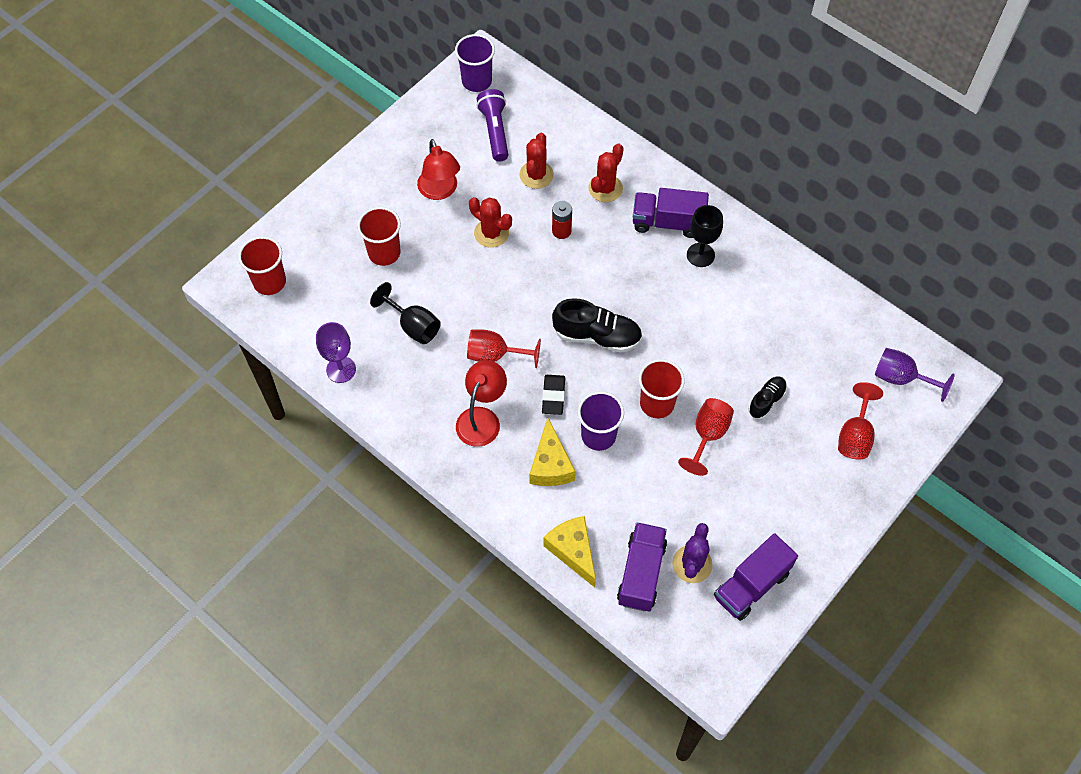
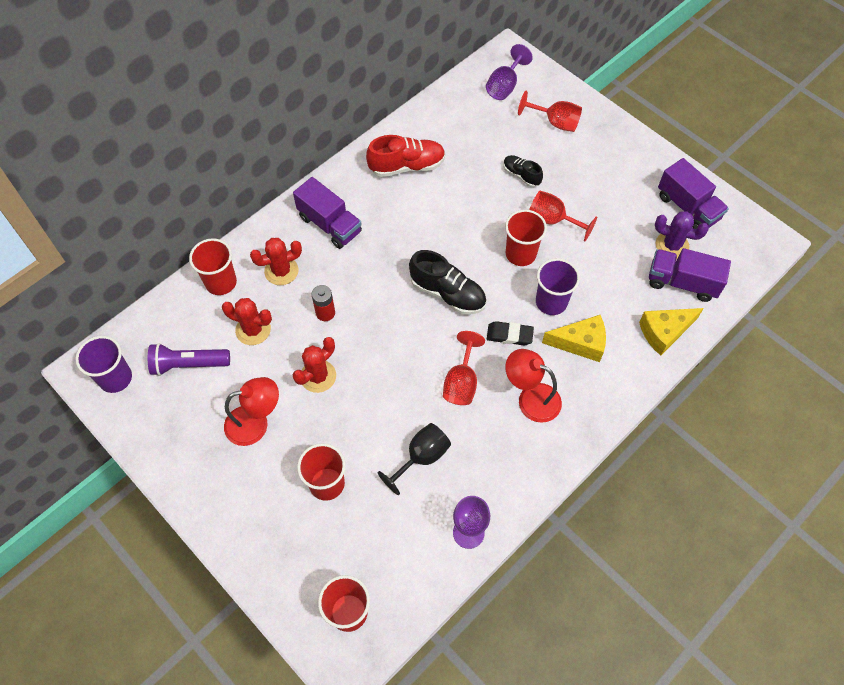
camera: 85 degrees left, 0 degrees up
(586, 141) = (221, 282): none -> red cup
(597, 336) = (448, 293): black shoe -> black shoe turned 105 degrees clockwise
(605, 188) = (281, 271): red cactus -> red cactus turned 60 degrees counterclockwise
(668, 222) = (330, 224): purple truck -> purple truck turned 60 degrees counterclockwise
(700, 255) = (369, 204): black goblet -> none
(758, 285) = (407, 166): none -> red shoe

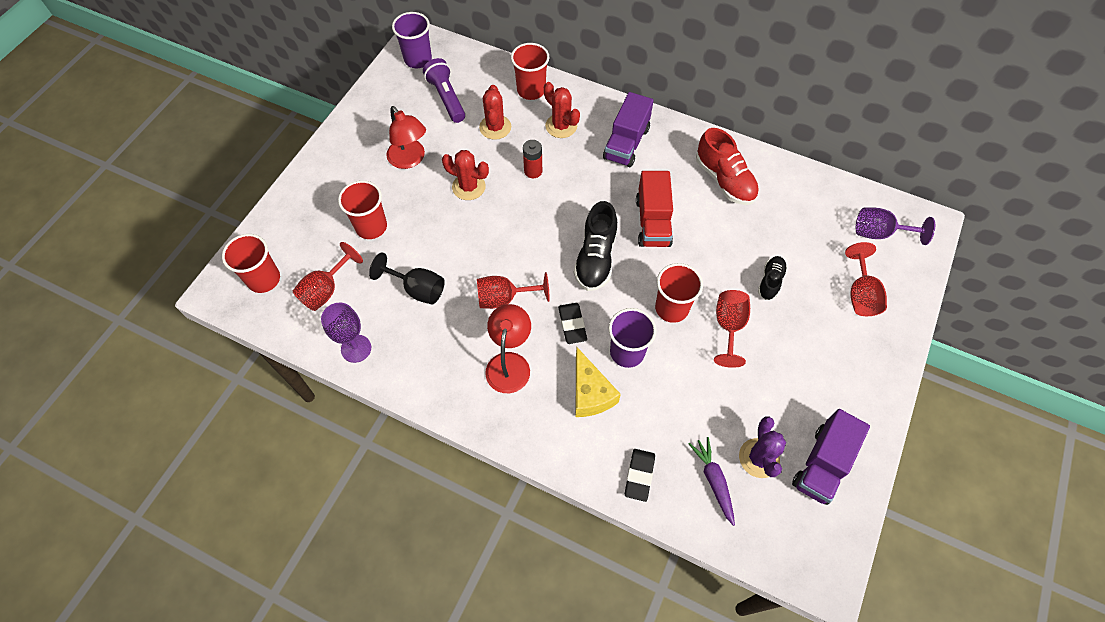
camera: 70 degrees right, 0 degrees up
(388, 547) = (326, 290): none -> red goblet
(427, 236) = (652, 222): none -> red truck
(664, 332) = (639, 475): yellow cheese -> black eraser
(682, 282) = (713, 481): purple truck -> purple carrot

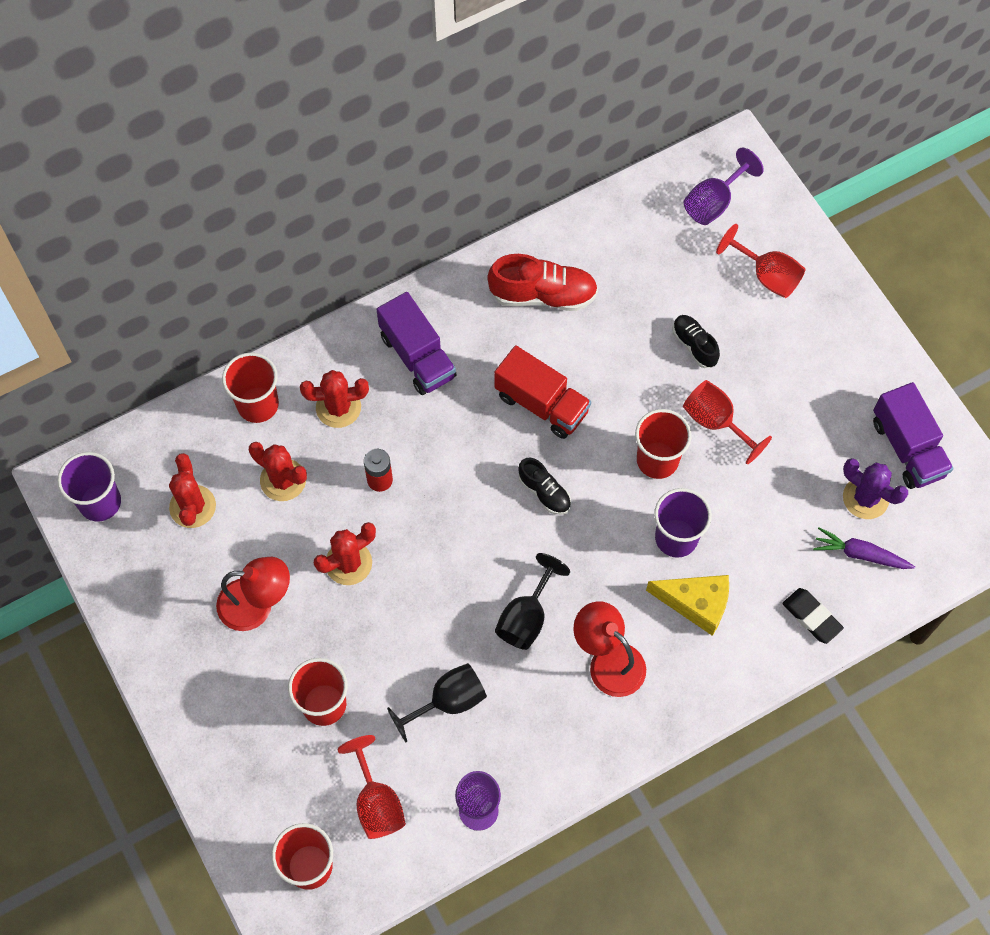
camera: 55 degrees left, 5 degrees up
(446, 98) = (192, 506): purple flashlight -> red cactus
(505, 298) = (526, 617): red goblet -> black goblet
(572, 325) = (607, 569): black eraser -> none
(595, 258) = (544, 492): black shoe -> black shoe, size x0.59

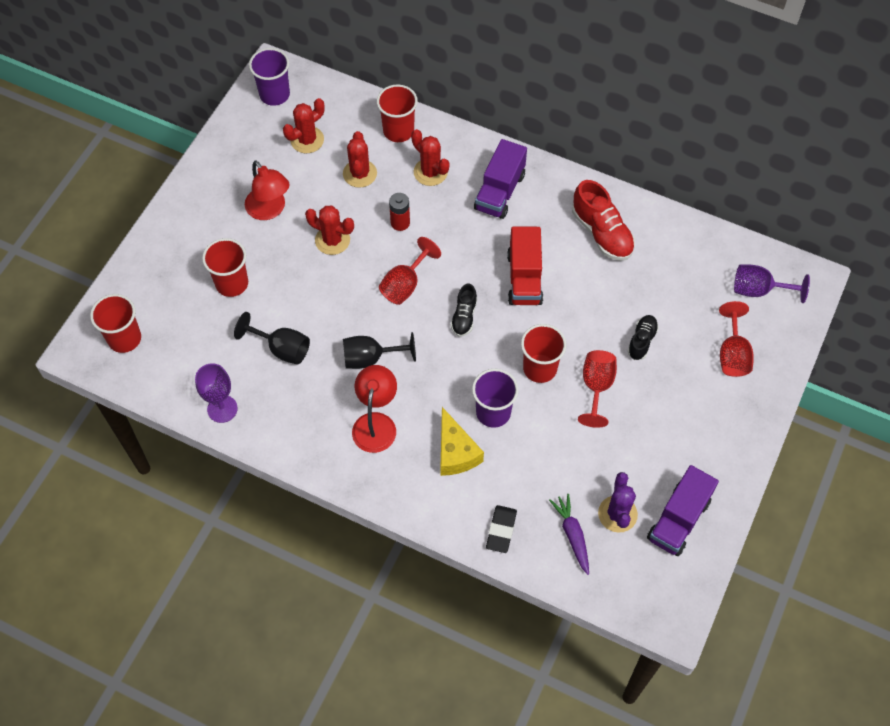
camera: 55 degrees right, 5 degrees down
(376, 802) = (189, 349): red goblet -> red goblet (405, 284)

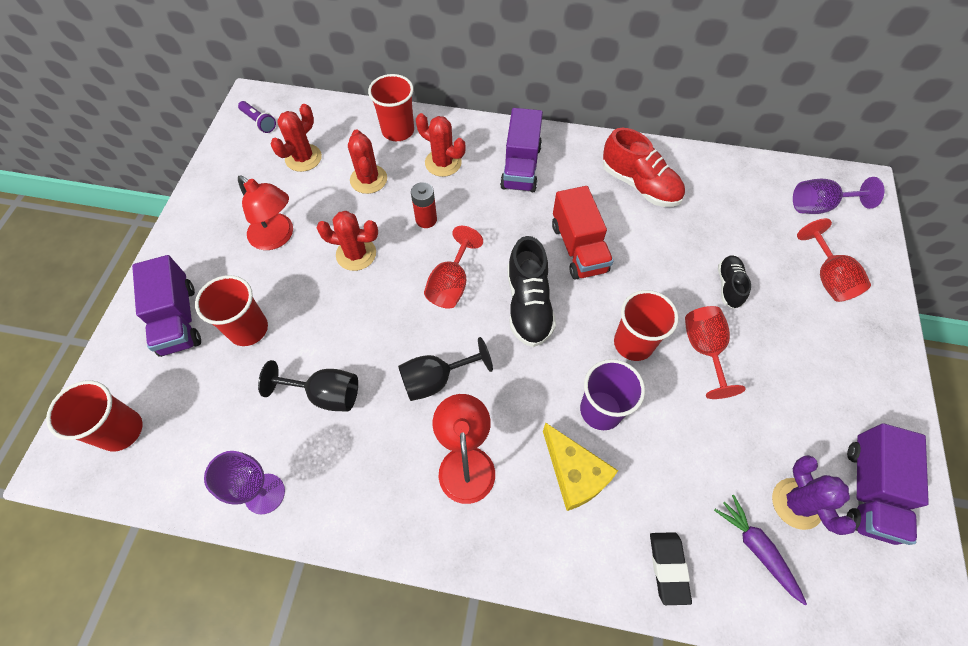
camera: 15 degrees left, 0 degrees up
(178, 262) = (178, 319): none -> purple truck
(274, 94) = (259, 122): purple cup -> purple flashlight
(464, 317) = (528, 305): black shoe -> black shoe, size x1.71

